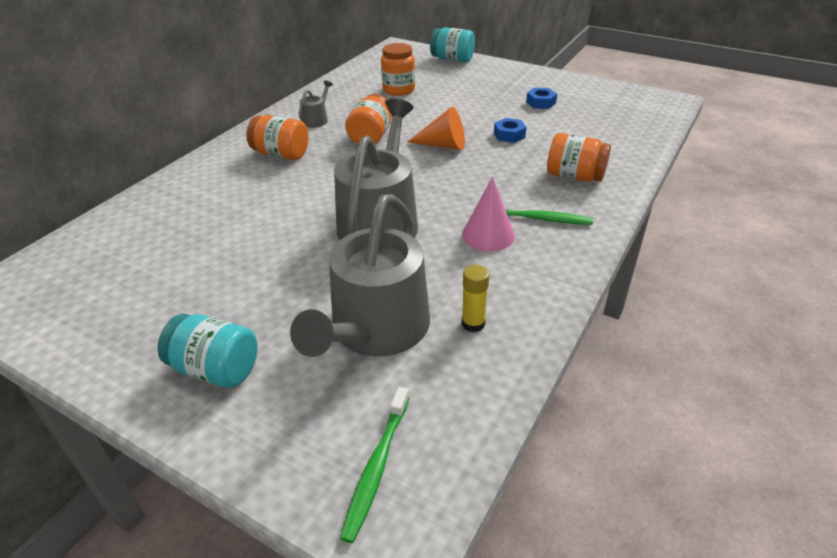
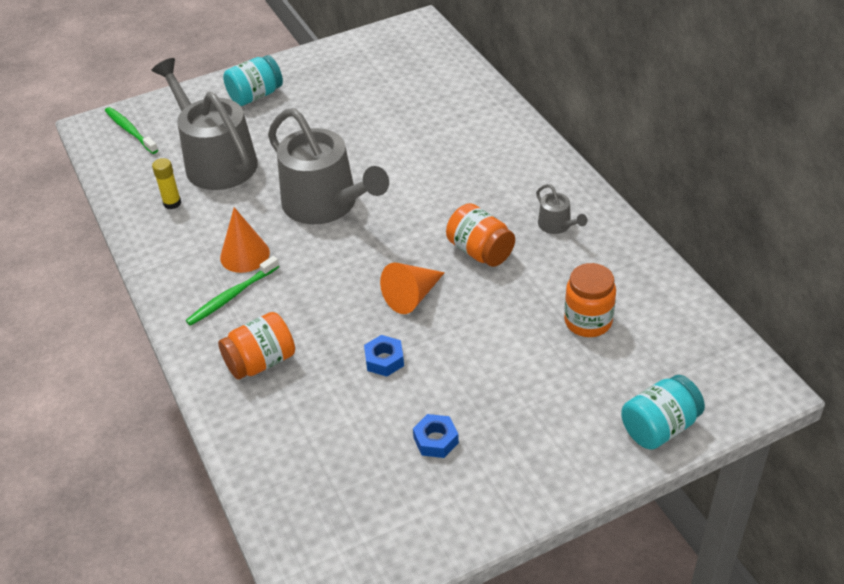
camera: 125 degrees right, 5 degrees up
(281, 154) = (497, 181): orange jar -> none
(488, 235) = (245, 255): pink cone -> orange cone

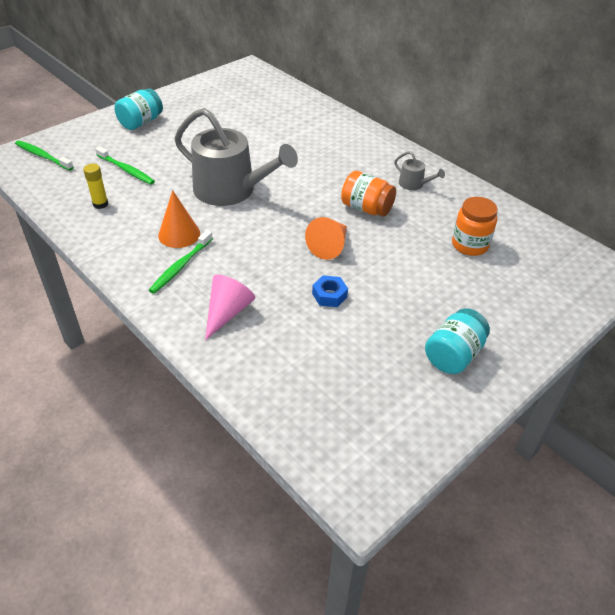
camera: 20 degrees left, 0 degrees up
(216, 161) = (126, 170): grey watering can -> green toothbrush
(261, 362) = (227, 312): orange jar -> pink cone
(436, 440) = (399, 348): blue nut -> none
(659, 427) = (560, 310): turquoise jar -> turquoise jar (453, 355)

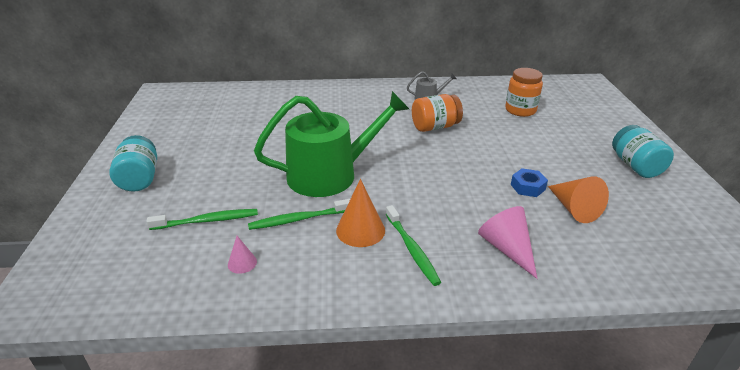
camera: 50 degrees left, 10 degrees down
(43, 156) = (79, 272): green toothbrush -> green toothbrush (298, 219)
(100, 204) = (242, 263): yellow glue stick -> pink cone
(231, 190) = (330, 174): grey watering can -> green watering can
(330, 246) = (465, 161): orange cone -> orange cone (574, 208)

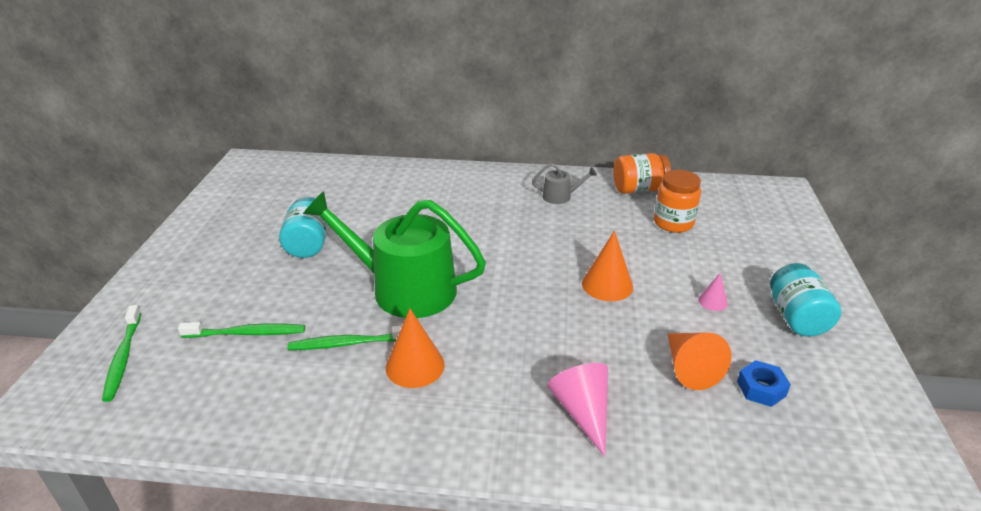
camera: 10 degrees right, 0 degrees up
(140, 179) = (190, 272): turquoise jar -> turquoise jar (308, 244)
(242, 263) = (268, 390): pink cone -> pink cone (713, 301)
(330, 174) = (404, 289): green watering can -> green watering can turned 150 degrees counterclockwise
(412, 249) = (466, 398): green toothbrush -> green toothbrush (123, 358)
(435, 127) = (554, 237): orange jar -> orange jar (638, 189)
(489, 157) = (607, 285): none -> orange cone
(528, 187) = (641, 332): blue nut -> blue nut (761, 388)

